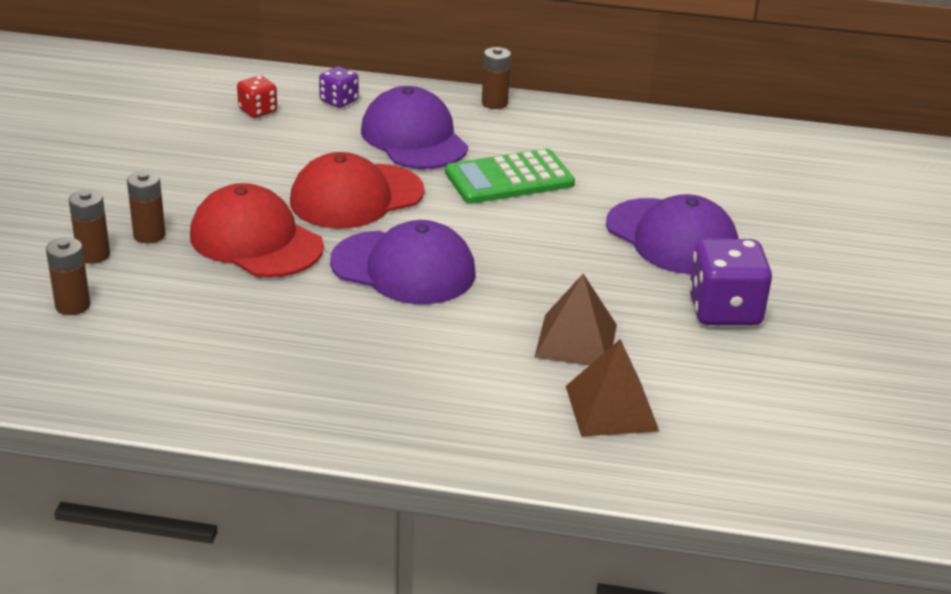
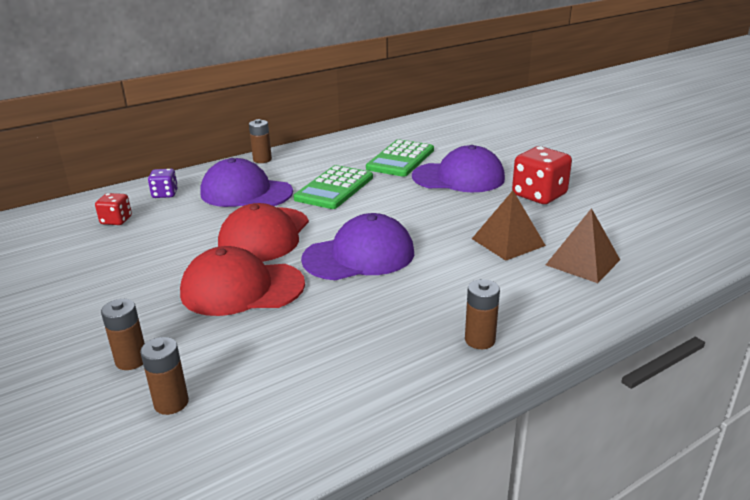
camera: 40 degrees left, 5 degrees down
(149, 235) = (157, 324): brown battery -> brown battery (480, 340)
(648, 178) = (400, 159): none -> green calculator
(724, 310) = (539, 195): purple dice -> red dice

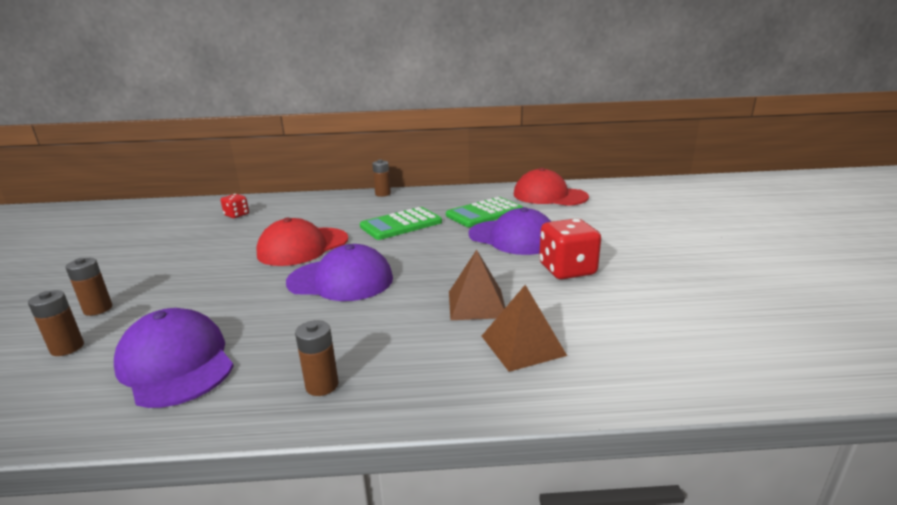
camera: 30 degrees right, 5 degrees down
(165, 194) = (289, 204): purple dice -> none
(242, 288) = (230, 281): red cap -> red cap (549, 196)
(246, 193) = (337, 214): purple cap -> purple cap (176, 363)

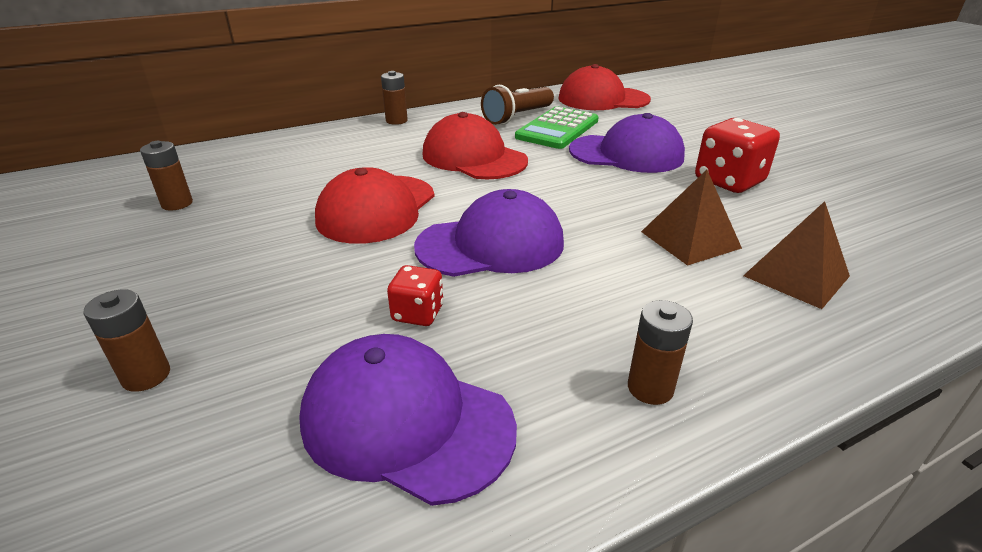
camera: 25 degrees left, 10 degrees up
(67, 348) = (173, 456): brown battery -> brown battery (177, 204)
(237, 215) = (207, 179): red dice -> red dice (418, 313)
(401, 224) = (474, 157): green calculator -> red cap
(467, 201) = (517, 117): none -> brown flashlight

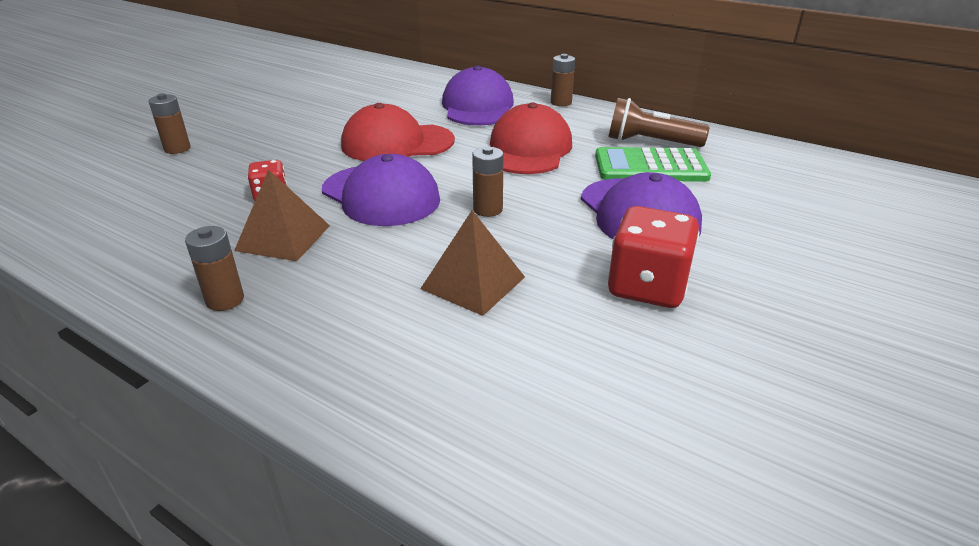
camera: 60 degrees right, 0 degrees up
(177, 204) = (348, 91): brown battery -> brown battery (488, 209)
(406, 421) = (162, 223): purple cap -> purple cap (478, 107)
(603, 99) = (783, 170): red cap -> none
(796, 276) = (451, 357): brown pyramid -> brown pyramid (283, 237)

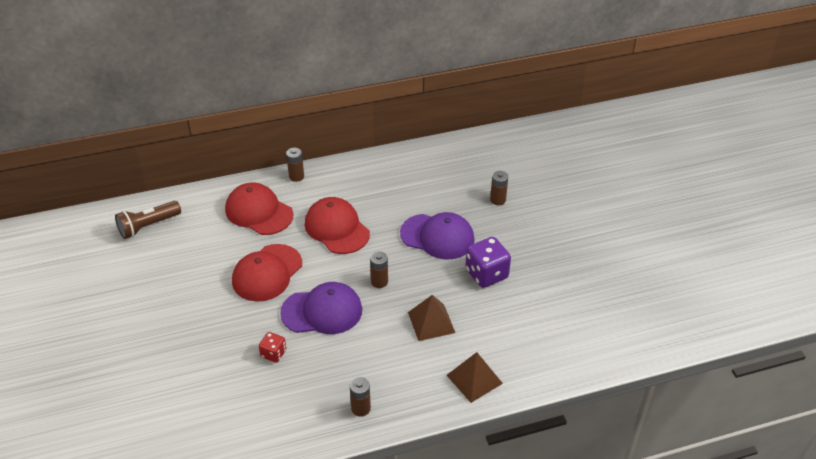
camera: 50 degrees left, 10 degrees up
(177, 149) = (155, 371): brown battery -> brown battery (498, 200)
(283, 237) = (325, 367): brown pyramid -> brown pyramid (474, 379)
(478, 107) = (259, 212): purple cap -> red cap
(647, 287) = (486, 274): red dice -> purple dice
(650, 142) = (382, 181): brown flashlight -> brown flashlight (148, 226)
(650, 167) = (404, 201): green calculator -> none

